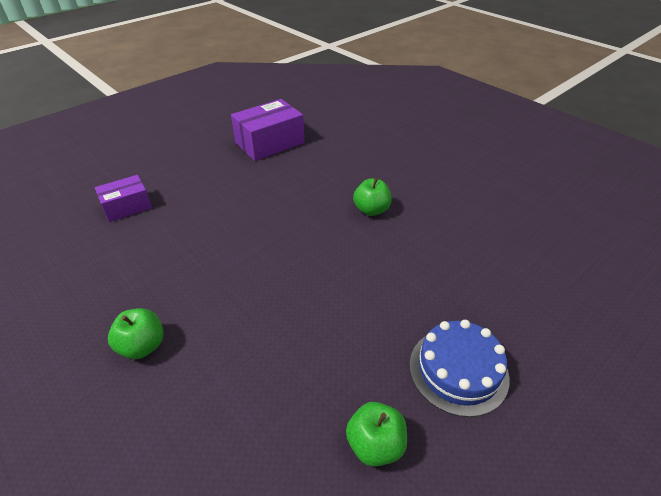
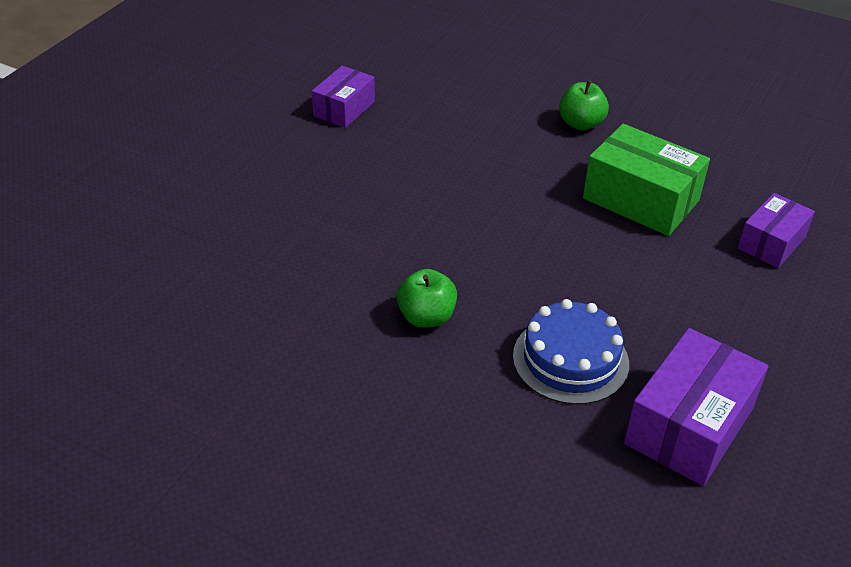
camera: 160 degrees right, 0 degrees up
(173, 255) = (640, 199): none -> green box
(375, 445) = (344, 109): green apple -> purple box
(458, 370) = (280, 163): blue cake -> blue cake (570, 359)

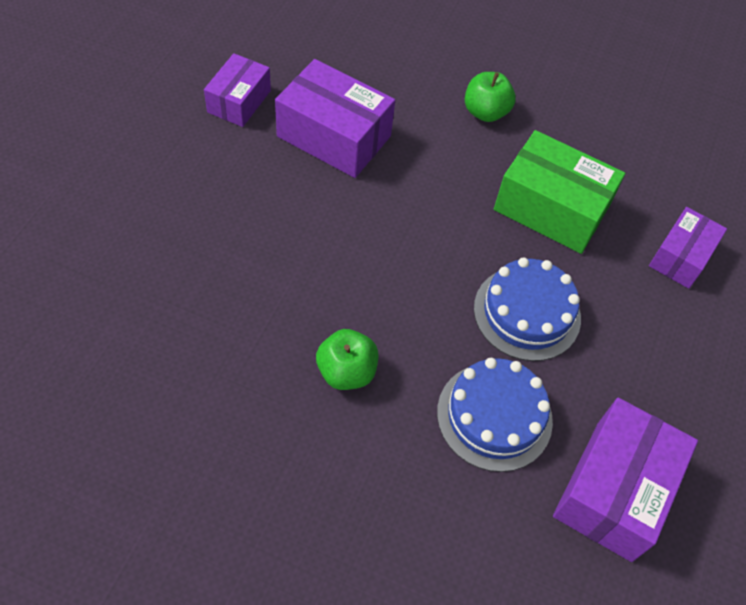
camera: 10 degrees left, 15 degrees up
(431, 137) = (334, 136): none -> purple box
(610, 280) = (527, 313): none -> blue cake

